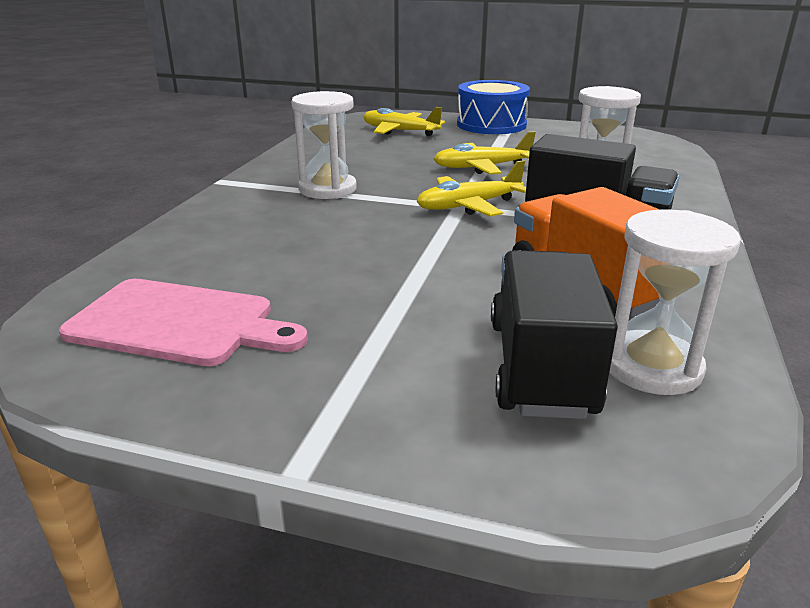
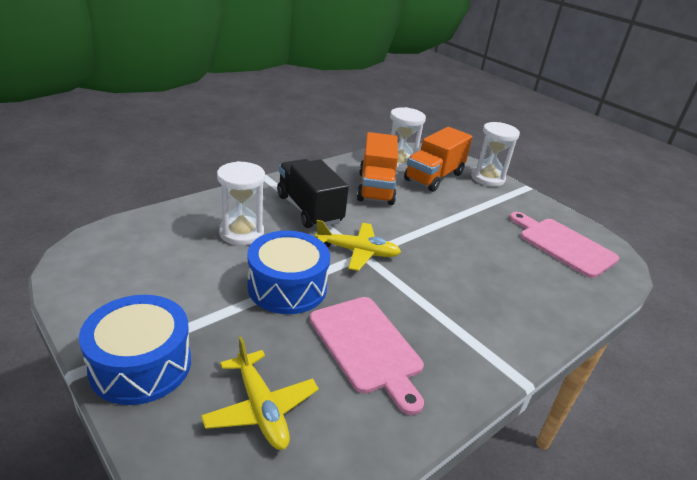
camera: 150 degrees left, 5 degrees up
(327, 189) = (436, 318): white hourglass -> white hourglass (487, 178)
(369, 162) = (367, 347): none -> pink cutting board
(481, 167) = (287, 287): yellow plane -> blue drum
(541, 367) = (434, 177): black truck -> orange truck

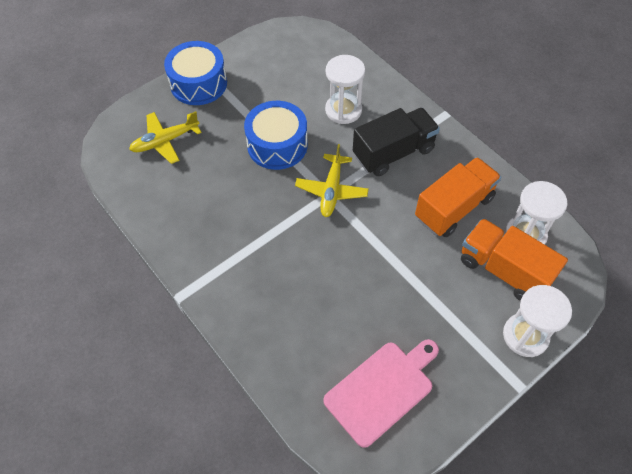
camera: 95 degrees right, 25 degrees up
(367, 347) = (216, 195): pink cutting board -> none
(375, 188) = (454, 208): orange truck -> orange truck turned 135 degrees clockwise

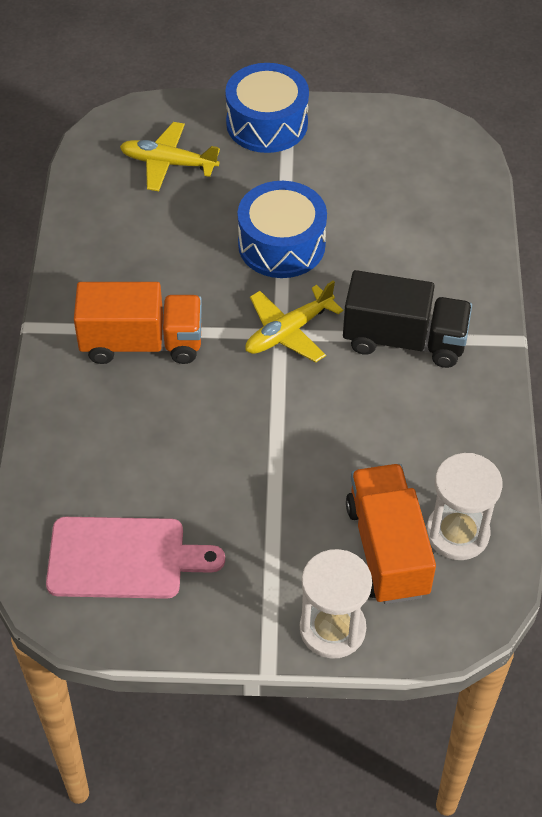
camera: 40 degrees right, 5 degrees down
(343, 110) = (398, 255): white hourglass -> none
(454, 208) = (406, 446): orange truck -> orange truck (142, 343)

